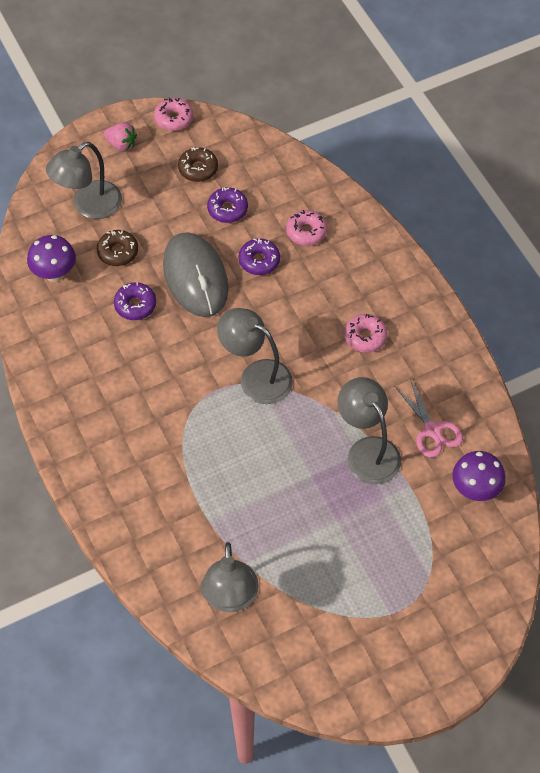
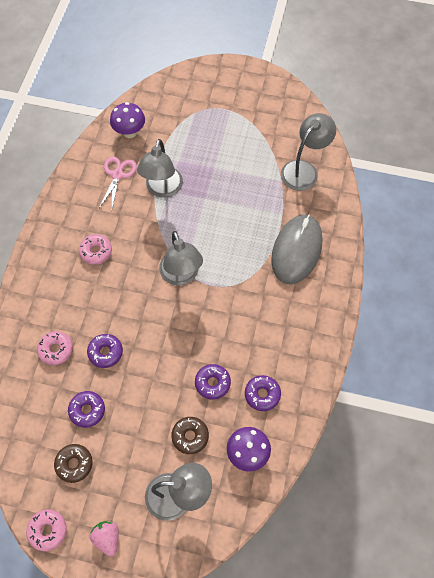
camera: 140 degrees left, 5 degrees up
(80, 328) = (262, 394): none -> purple donut
(195, 277) = (156, 373): grey mouse -> grey mouse (296, 250)

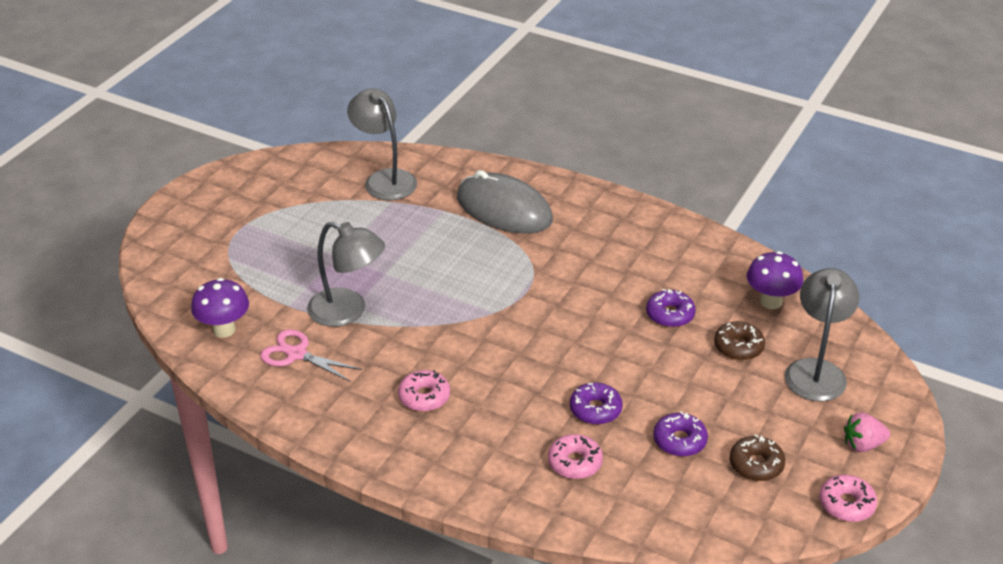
camera: 75 degrees left, 25 degrees down
(181, 276) = (501, 316): grey lamp -> none
(262, 394) = (696, 275): purple donut -> none

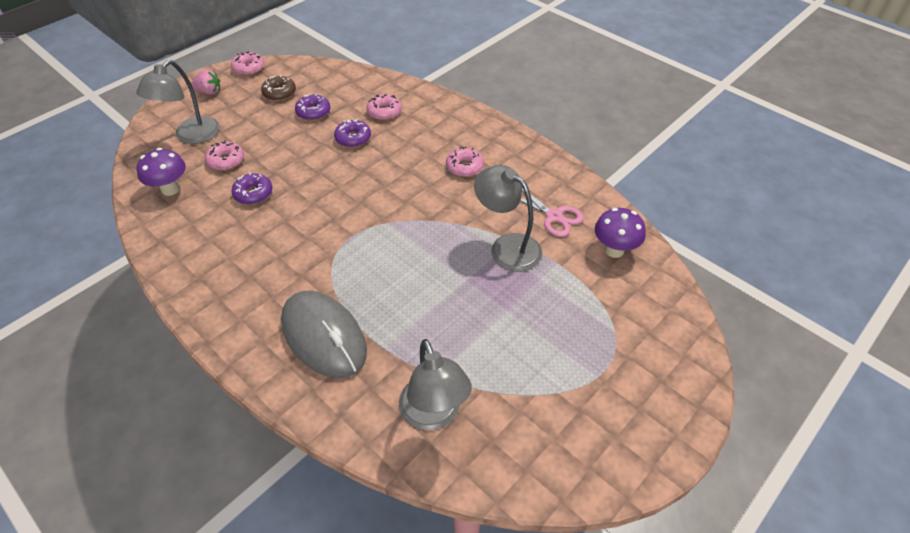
camera: 165 degrees left, 10 degrees up
(738, 347) = (226, 160): brown donut -> pink donut

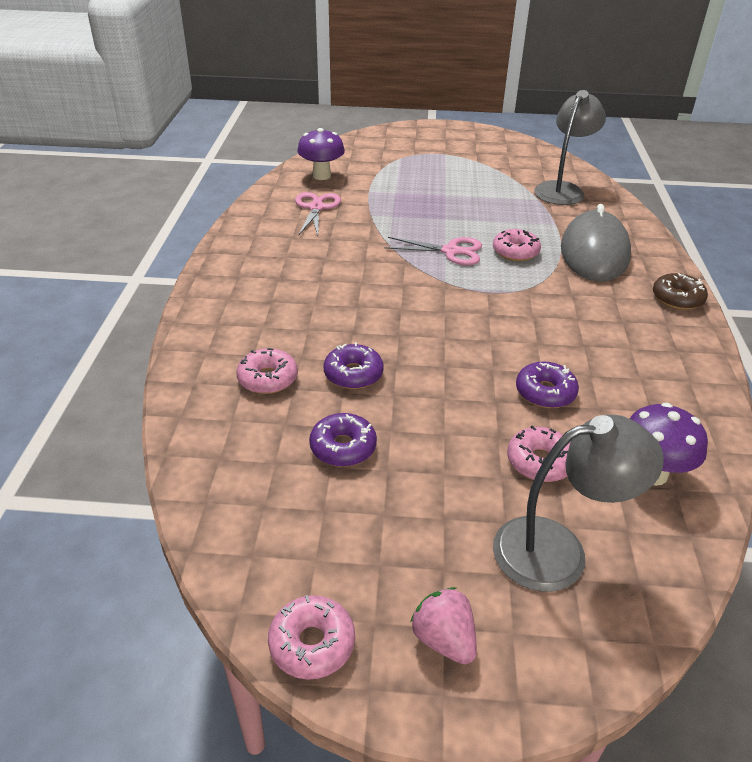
camera: 130 degrees left, 10 degrees down
(279, 93) = (340, 525): brown donut -> brown donut (677, 298)
(417, 250) = (451, 251): none -> pink scissors
(464, 167) = (305, 274): pink donut -> pink donut (515, 252)
(507, 247) = (383, 215): grey lamp -> none

